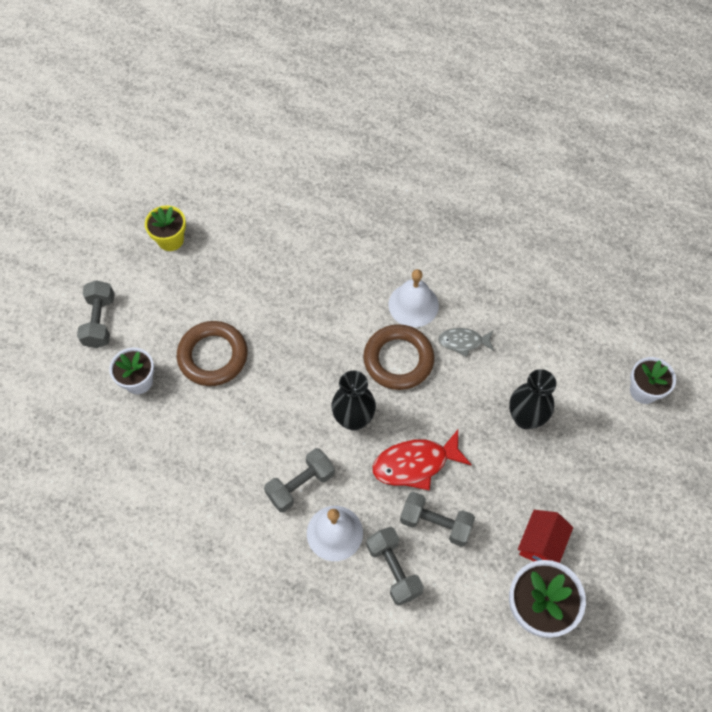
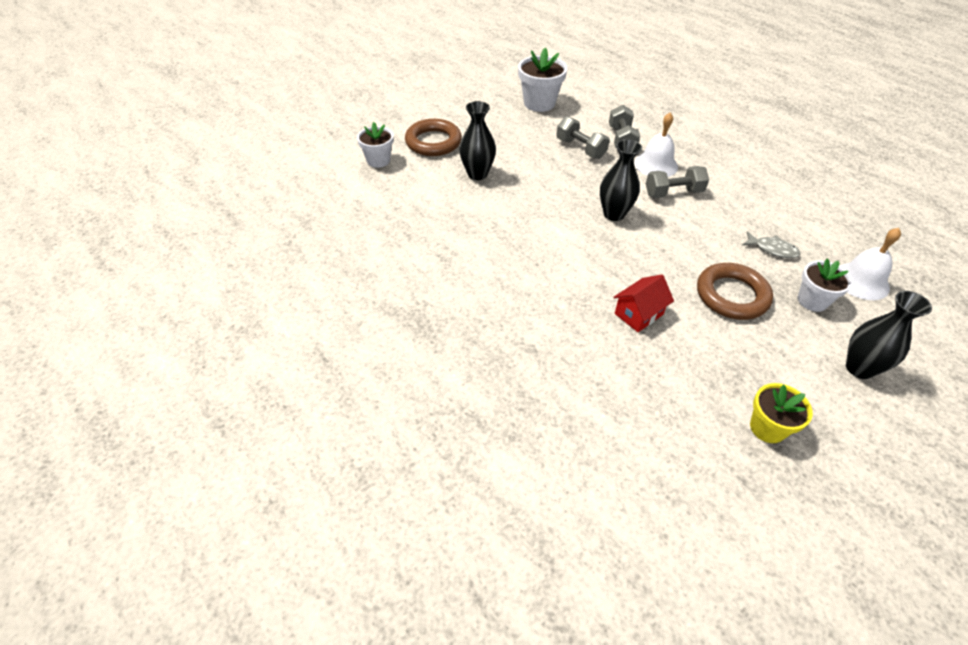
camera: 155 degrees left, 15 degrees down
(100, 321) = (859, 368): grey dumbbell -> black vase
(398, 360) = (555, 236): brown ring -> brown ring (433, 142)
(413, 305) = (517, 268): white bell -> white bell (861, 281)
(415, 464) = (577, 177): red fish -> none
(463, 342) = (490, 229): grey fish -> grey fish (772, 249)
(541, 544) = (516, 122): red house -> red house (638, 314)

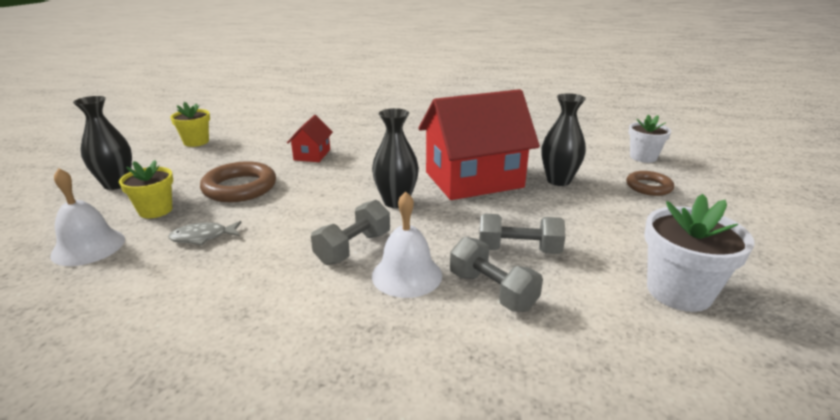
camera: 140 degrees right, 20 degrees down
(433, 142) = (648, 187): brown ring -> brown ring, size x0.62
(533, 205) = (473, 180): none -> red house
(812, 301) = (155, 210): white flower pot -> yellow flower pot

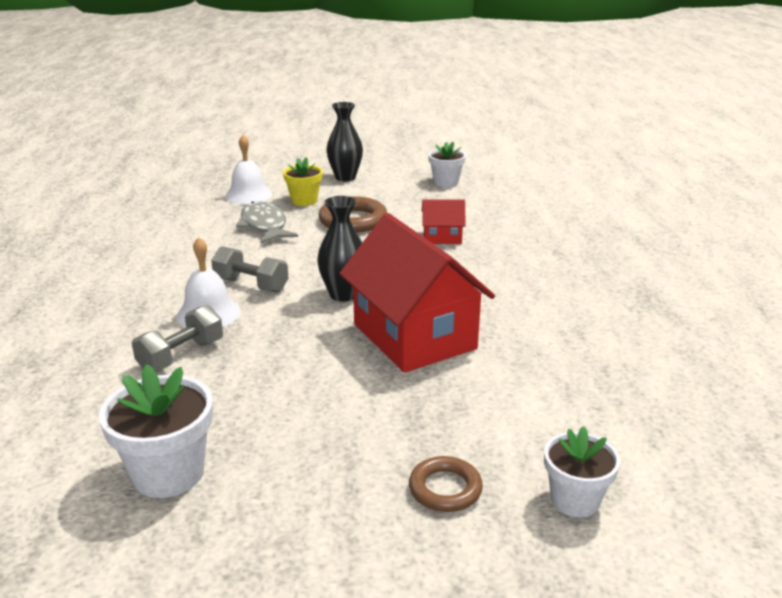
camera: 80 degrees right, 0 degrees up
(196, 142) = (446, 182): yellow flower pot -> white flower pot
(203, 237) = (264, 226): grey fish -> grey fish, size x1.64
(518, 250) = (251, 369): grey dumbbell -> none
(558, 180) = (436, 401): black vase -> none

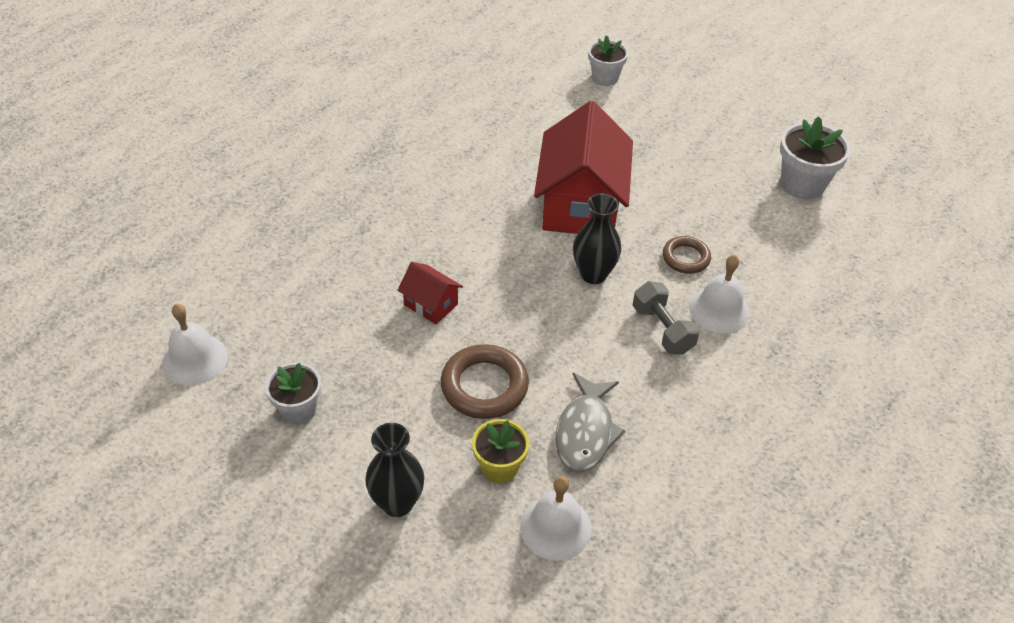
camera: 145 degrees left, 20 degrees up
(181, 356) = (761, 272): grey dumbbell -> none
(445, 489) = (661, 109): brown ring -> brown ring (686, 258)
(532, 178) = (195, 359): none -> white bell

